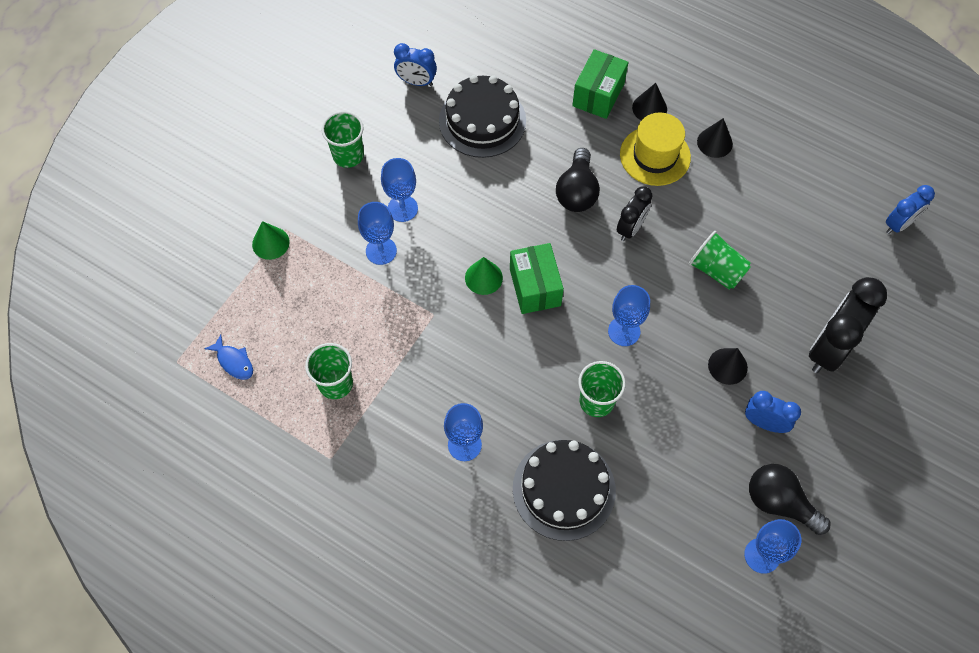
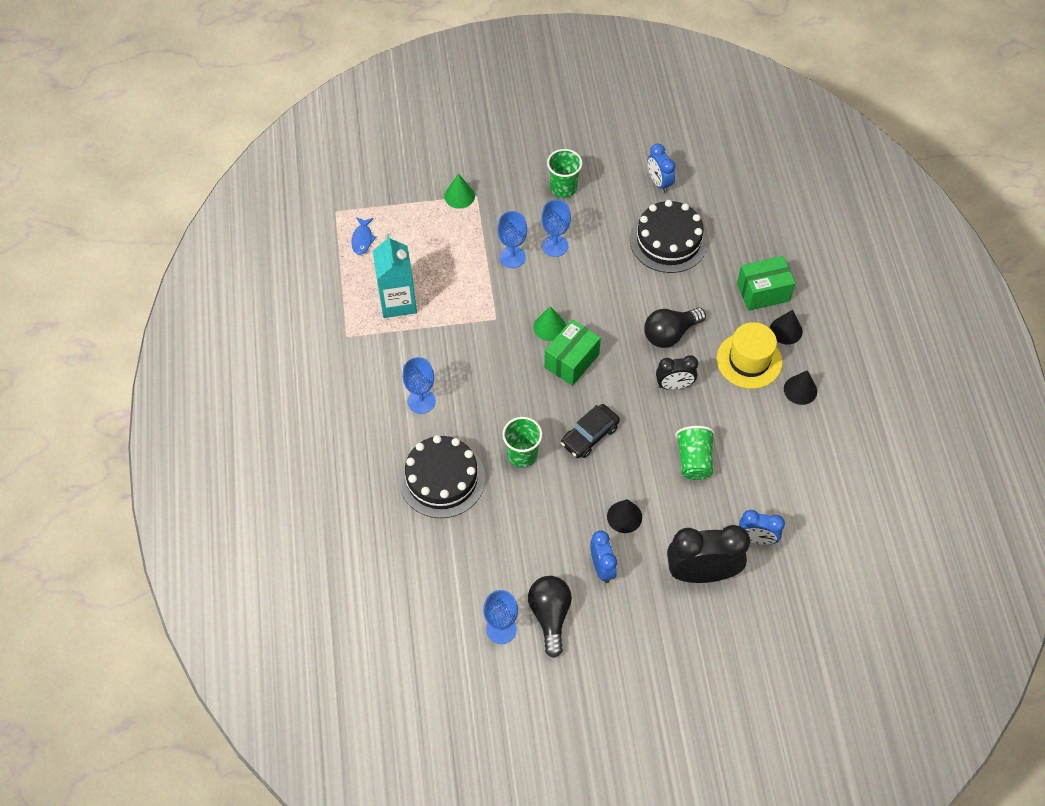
camera: 50 degrees right, 5 degrees down
(335, 383) = (397, 302): green cup -> turquoise carton
(624, 331) = (589, 436): blue goblet -> black car
(898, 224) = (856, 555): blue clock -> blue clock (756, 539)

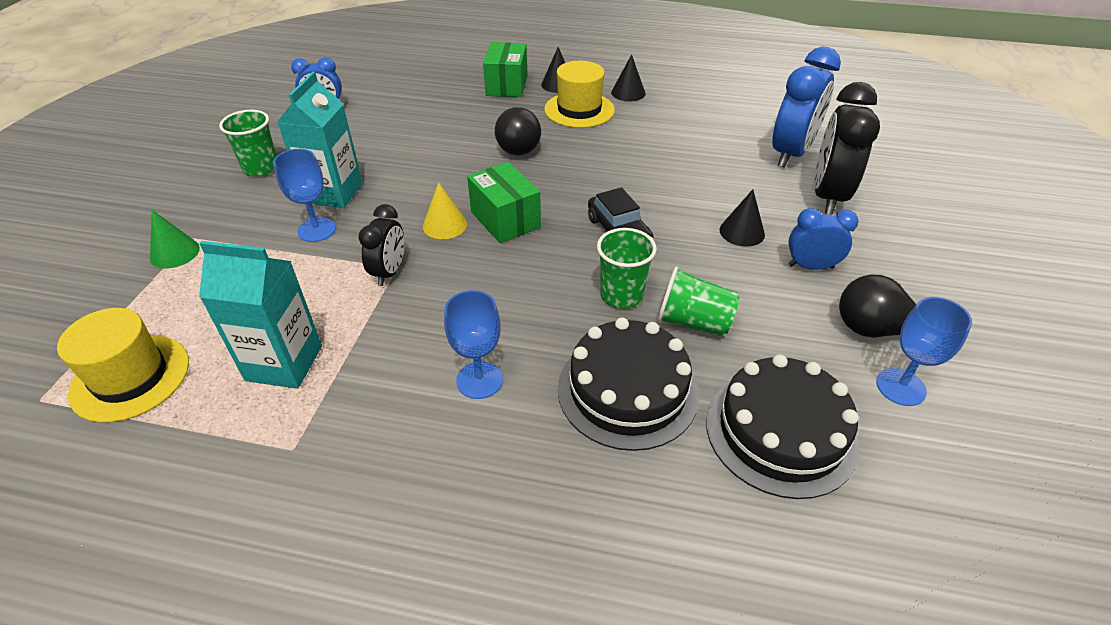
camera: 70 degrees left, 15 degrees down
(362, 239) = (130, 377): blue fish -> yellow hat
(549, 327) = (444, 225): green cone -> yellow cone
(555, 246) = (333, 193): blue goblet -> turquoise carton
(668, 240) = (401, 119): black cake -> black cake (780, 432)
(674, 385) = (583, 158): black clock -> black clock (389, 272)
(694, 460) = (683, 168): green cup -> green cup (693, 322)
(756, 539) = (791, 153): blue clock -> blue clock, size x1.76

